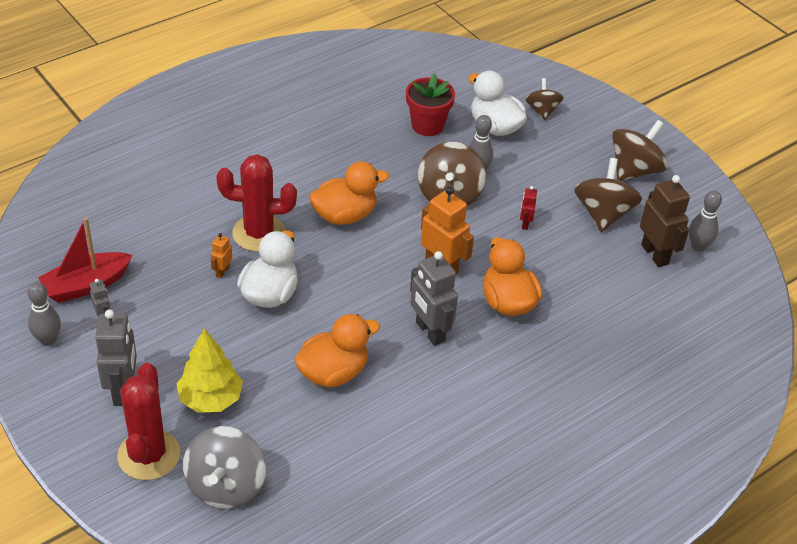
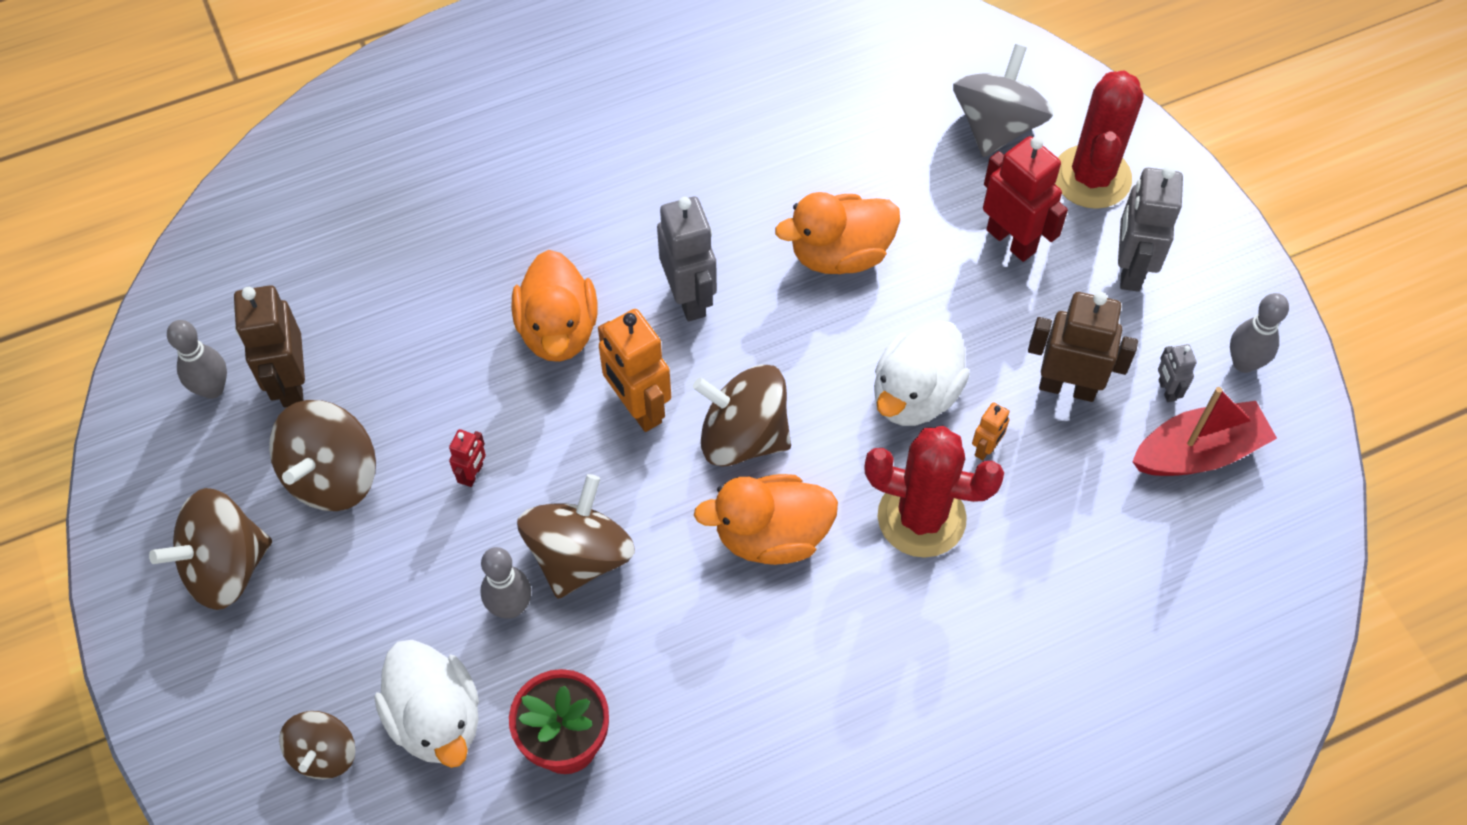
camera: 165 degrees left, 15 degrees up
(170, 311) = (1067, 387): none -> brown robot
(210, 399) = (1011, 240): yellow tree -> red robot
(373, 260) = (743, 437): none -> brown spinning top

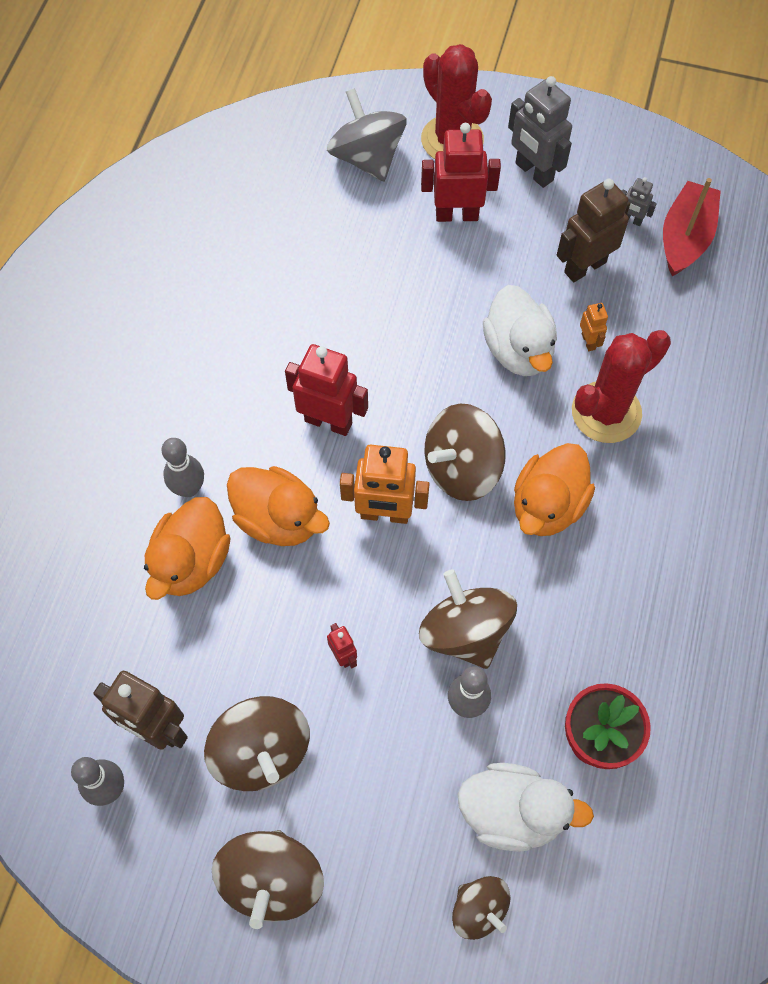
camera: 50 degrees left, 5 degrees up
(689, 298) = (328, 421): grey robot -> red robot
(840, 254) = (378, 312): orange duck -> orange duck (191, 562)
(1243, 363) = (647, 169): grey bowling pin -> grey bowling pin (189, 488)

